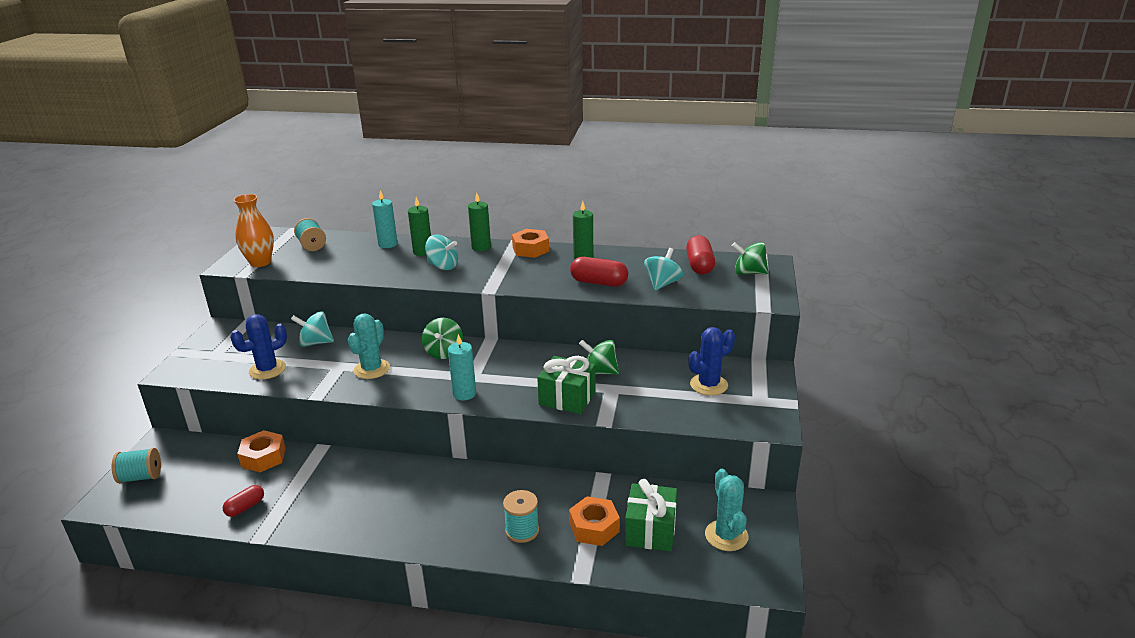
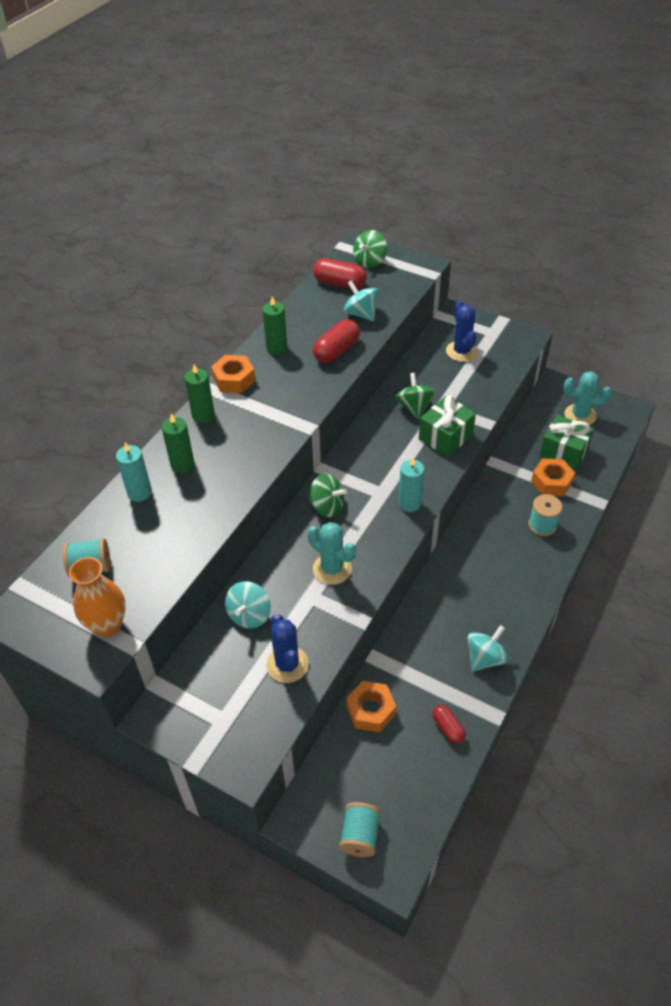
camera: 70 degrees left, 20 degrees up
(443, 266) = (232, 453): turquoise spinning top -> turquoise spinning top (485, 658)
(599, 372) = (414, 407): green spinning top -> green spinning top turned 135 degrees clockwise

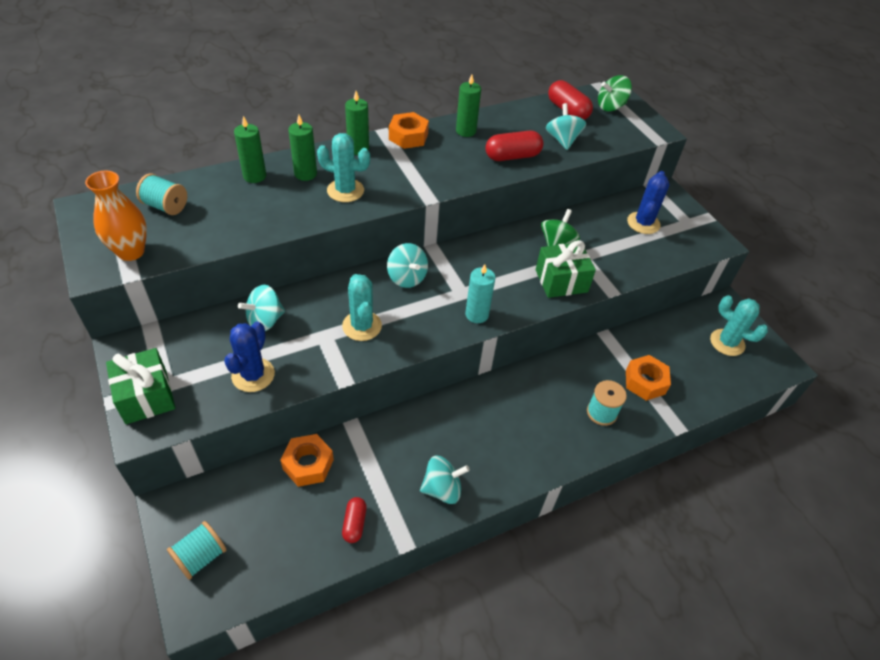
camera: 30 degrees right, 0 degrees up
(139, 492) = (254, 176): turquoise candle -> green candle
(233, 460) = (345, 190): none -> turquoise cactus
(327, 506) = (407, 278): green spinning top -> turquoise spinning top
(563, 452) = (681, 364): green gift -> green gift (146, 396)

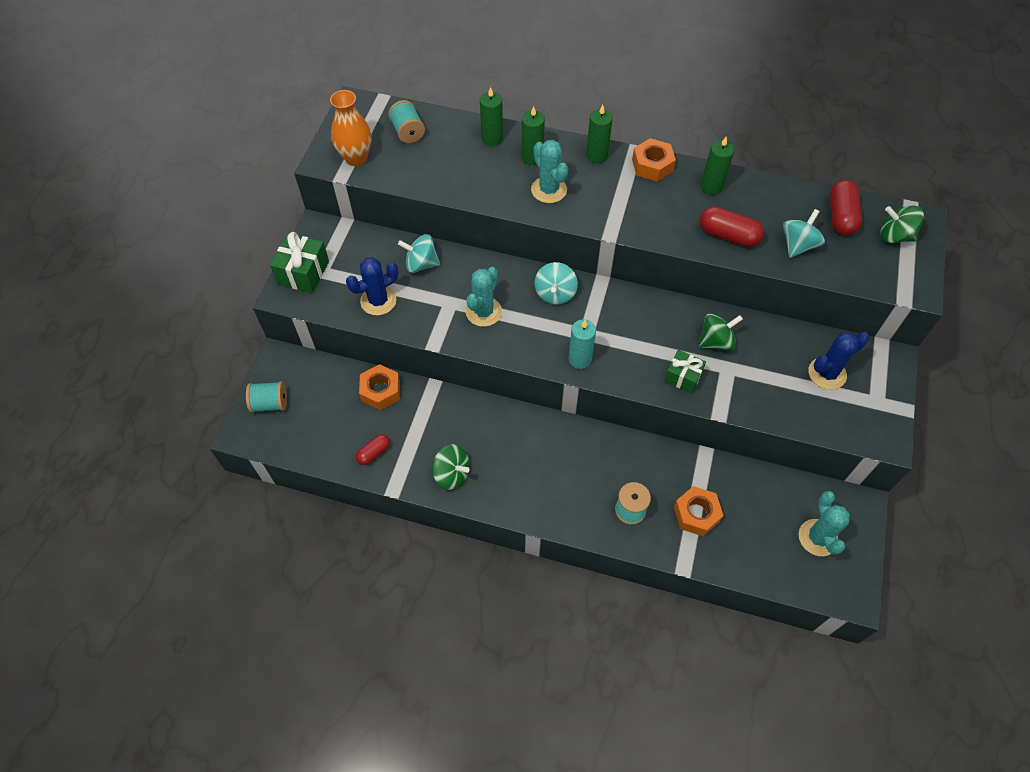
camera: 45 degrees right, 10 degrees up
(442, 489) = (452, 474): turquoise spinning top -> green spinning top
(561, 281) = (683, 377): green gift -> green gift, size x0.66

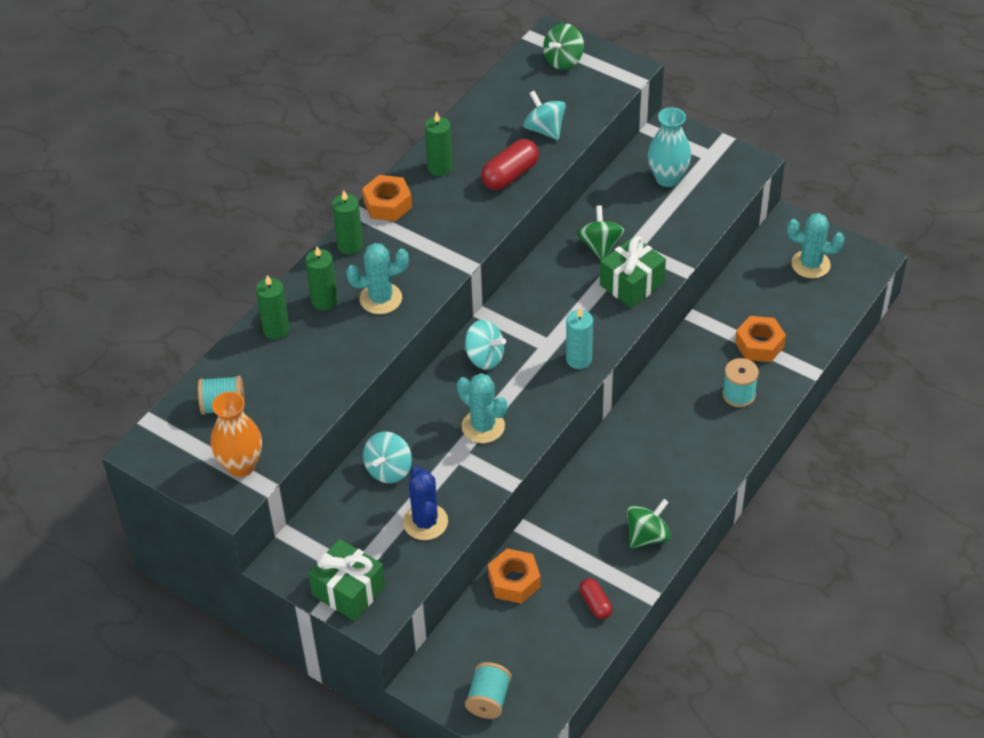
camera: 70 degrees left, 10 degrees down
(683, 377) = (632, 284): green gift -> green gift, size x1.51
(827, 373) = (667, 178): blue cactus -> turquoise vase
(841, 216) = (523, 87): red capsule -> none

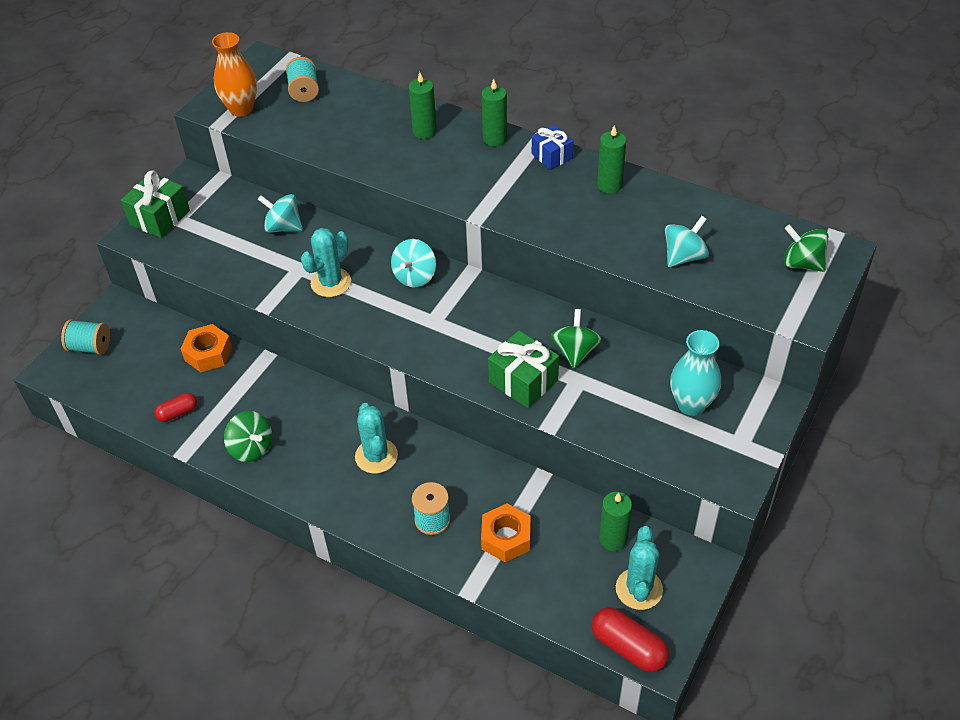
camera: 85 degrees right, 0 degrees up
(276, 329) = (389, 108): green candle -> green candle (613, 539)
(380, 298) = (429, 165): turquoise cactus -> turquoise cactus (376, 456)
(387, 204) = (552, 156): orange nut -> blue gift
(425, 522) = (225, 255): blue cactus -> none
(510, 175) = (608, 236): red capsule -> red capsule (628, 647)
(579, 359) = (416, 345): turquoise candle -> none
(600, 246) = (575, 352): green spinning top -> green spinning top turned 75 degrees counterclockwise

